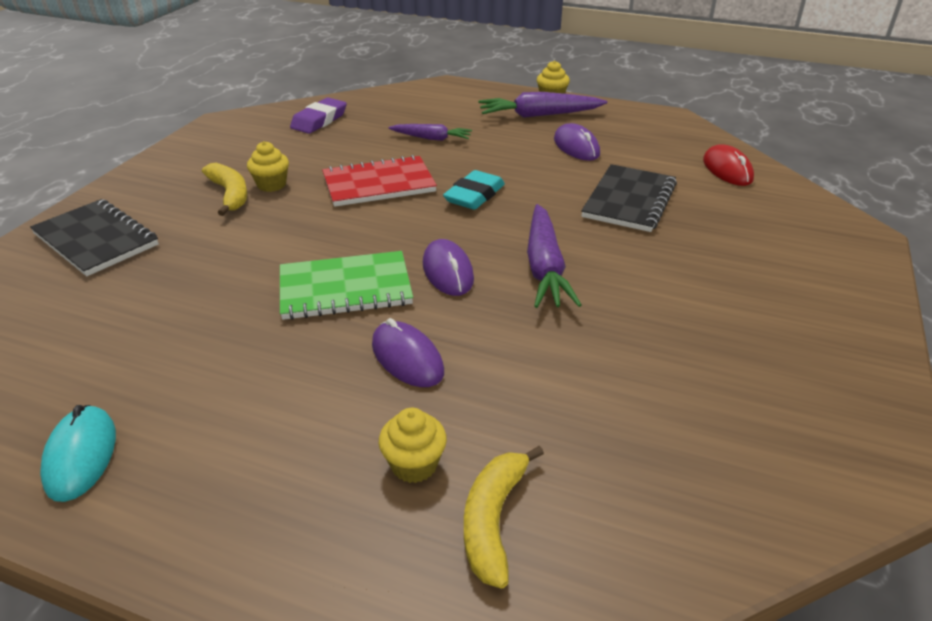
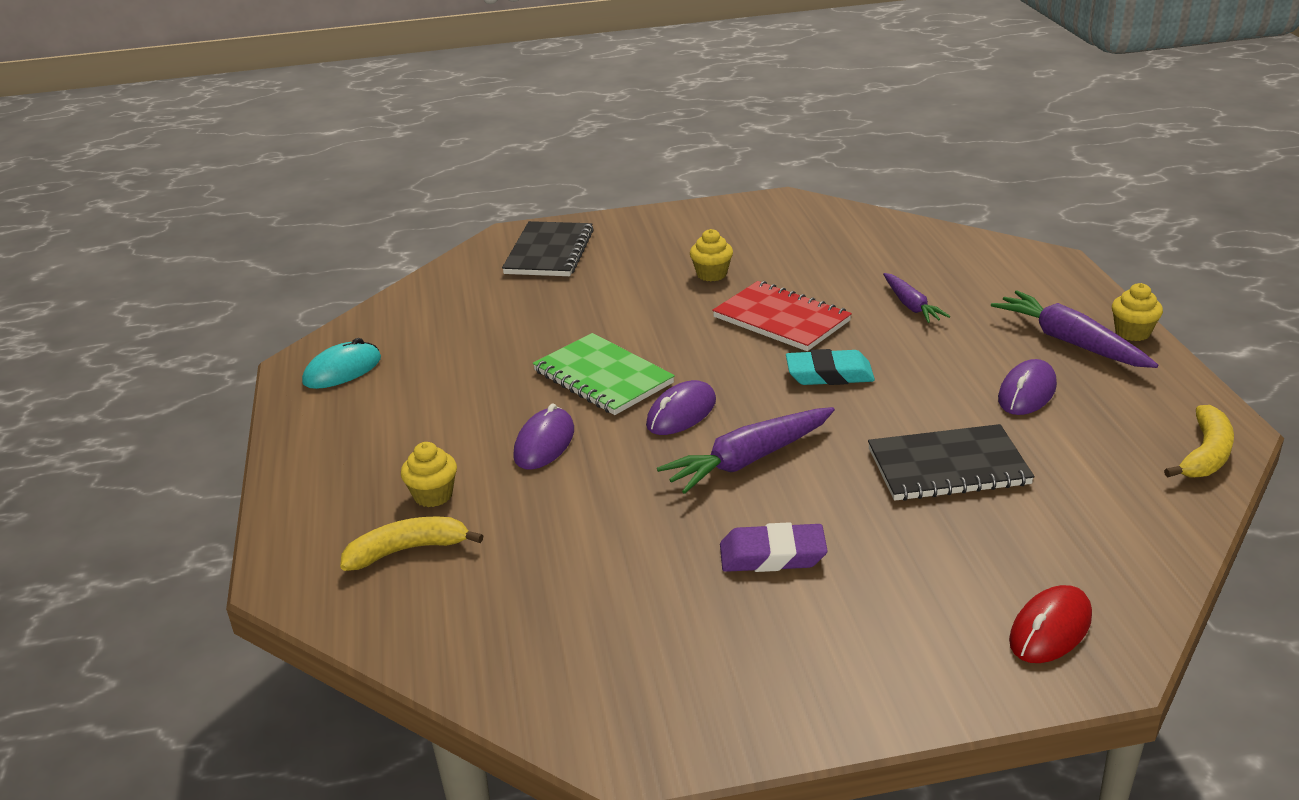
camera: 60 degrees right, 5 degrees down
(230, 194) = (673, 266): yellow banana -> yellow banana (1205, 454)
(319, 120) = (856, 238): purple eraser -> purple eraser (772, 555)
(727, 170) = (1132, 514): red mouse -> red mouse (1050, 629)

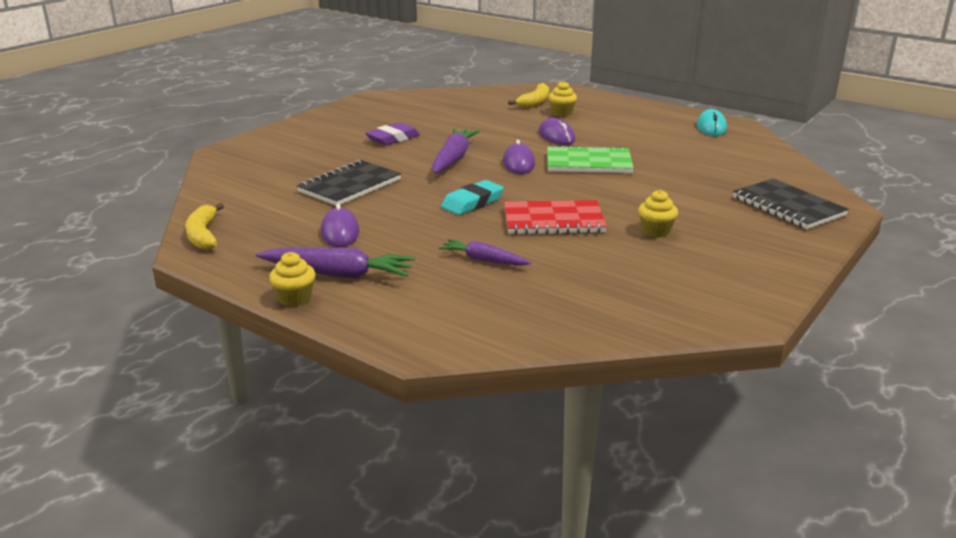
camera: 135 degrees right, 5 degrees down
(1050, 629) = (251, 153): red mouse -> none

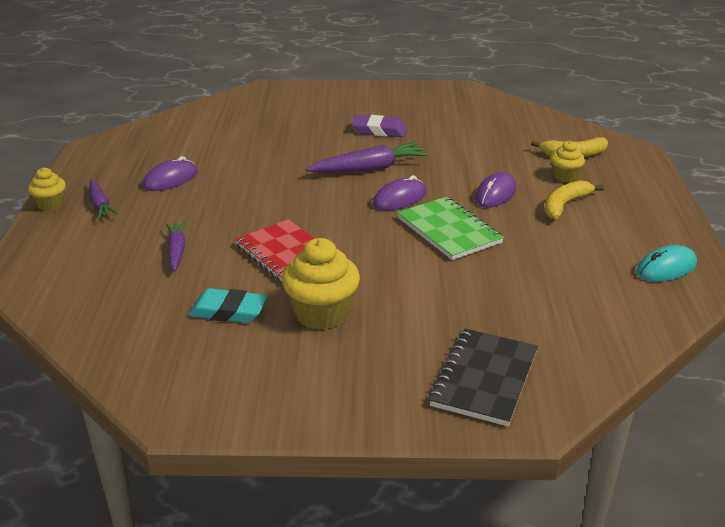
camera: 55 degrees right, 5 degrees up
(203, 235) = (120, 139): yellow banana -> yellow banana (565, 205)
(338, 274) = (100, 205): purple carrot -> purple carrot, size x0.62
(350, 186) = (259, 151): black notebook -> none
(472, 202) = (284, 208): turquoise eraser -> turquoise eraser (228, 311)
(655, 231) = (322, 314): yellow cupcake -> yellow cupcake, size x1.75

